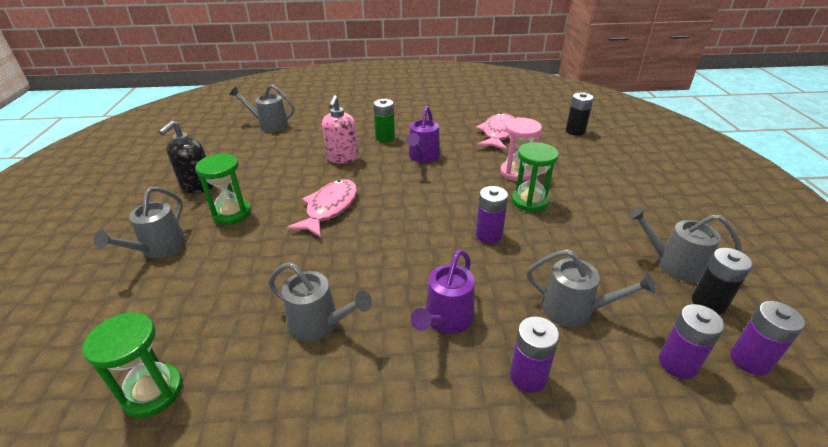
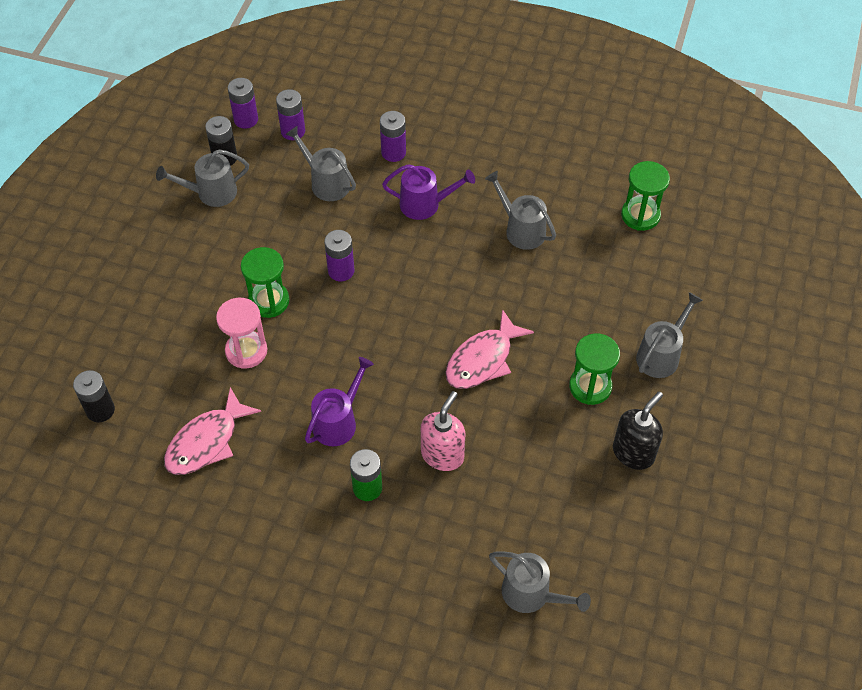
camera: 160 degrees left, 20 degrees up
(446, 319) = (425, 204): purple watering can -> purple watering can turned 45 degrees clockwise
(674, 264) = (211, 193): grey watering can -> grey watering can turned 120 degrees clockwise

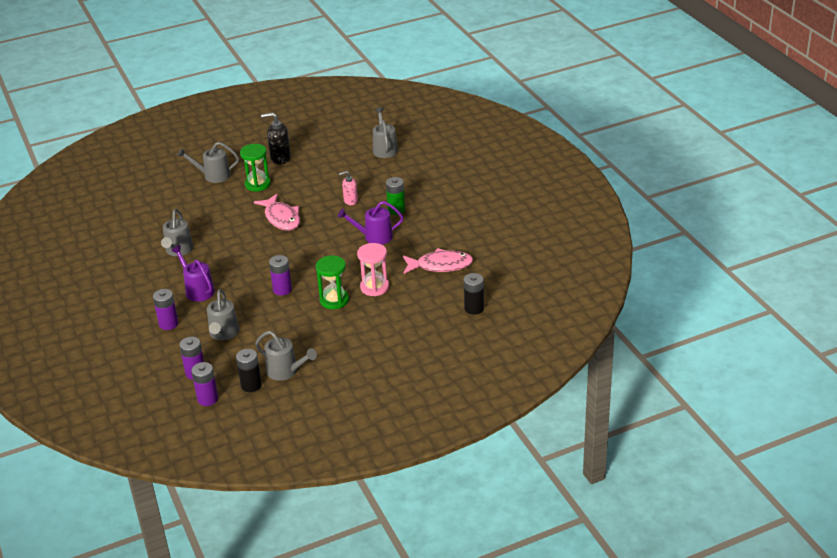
camera: 130 degrees left, 20 degrees down
(442, 455) = (350, 201): pink soap dispenser -> pink soap dispenser, size x0.65
(483, 359) = (281, 218): pink fish -> pink fish turned 60 degrees clockwise
(640, 215) = (122, 221): green hourglass -> none

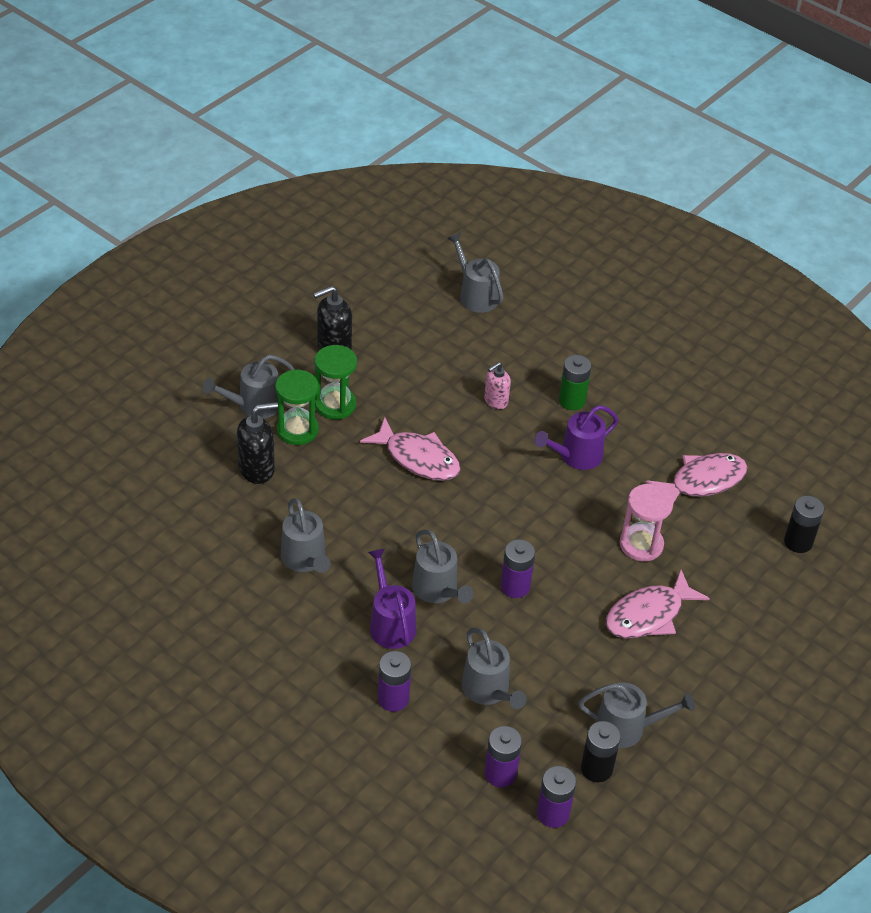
camera: 30 degrees left, 10 degrees up
(189, 204) = (257, 469): none -> black soap dispenser
(198, 290) = (390, 624): purple watering can -> purple watering can turned 45 degrees clockwise
(237, 281) = (437, 590): none -> grey watering can
(334, 300) = (602, 583): green hourglass -> green hourglass (297, 430)
(348, 321) = (648, 615): none -> pink fish

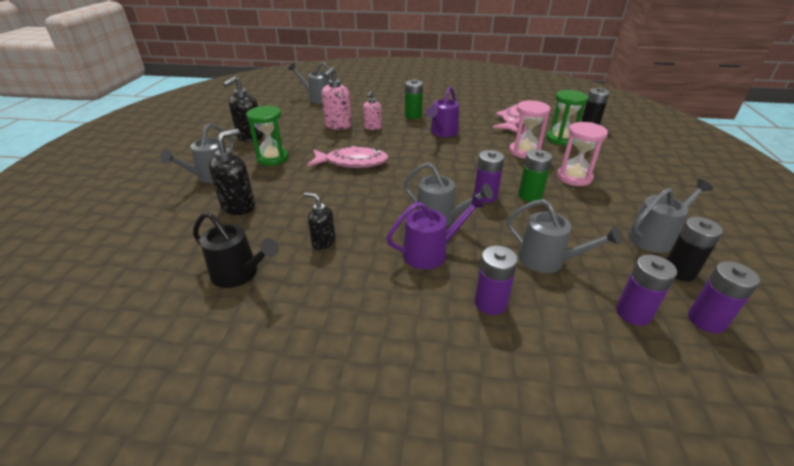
camera: 30 degrees left, 10 degrees down
(214, 556) = (239, 274): none -> black watering can
(297, 430) = (255, 177): green hourglass -> green hourglass (561, 139)
(305, 559) = (323, 242): grey watering can -> black soap dispenser
(390, 624) = (430, 253): purple watering can -> purple watering can turned 120 degrees clockwise
(454, 376) = (338, 126): none -> pink soap dispenser
(565, 611) = (530, 195): none -> green battery
(648, 615) = (574, 177): pink fish -> pink hourglass

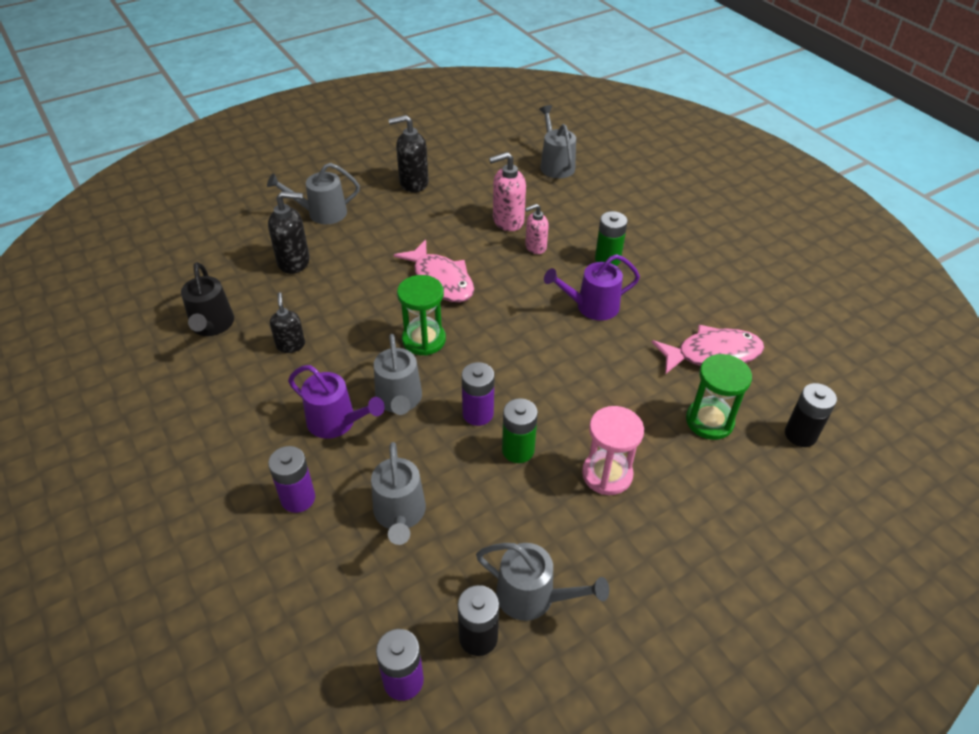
camera: 50 degrees right, 10 degrees up
(272, 158) = (391, 225): green hourglass -> green hourglass (424, 340)
(524, 152) = (626, 401): pink hourglass -> none
(633, 313) = (367, 613): purple battery -> none

